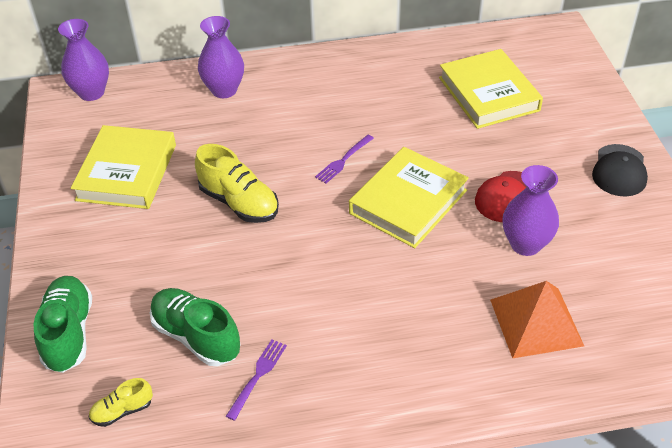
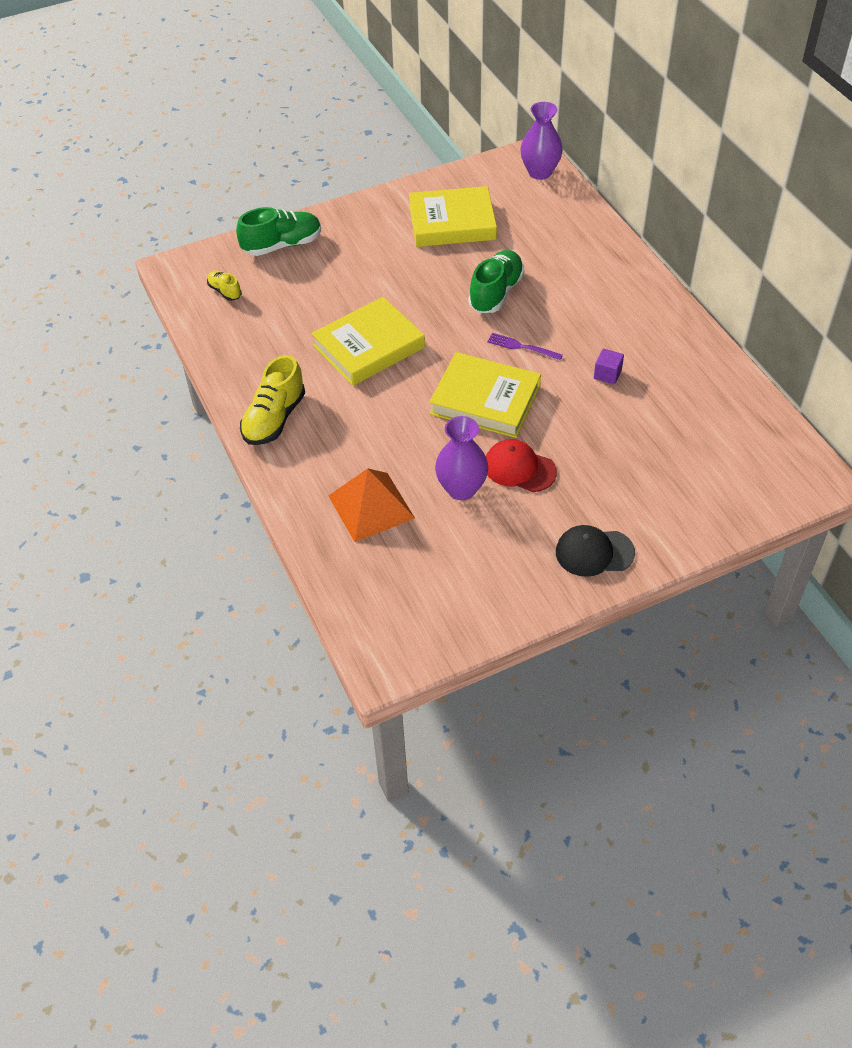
camera: 75 degrees right, 5 degrees up
(196, 336) = (297, 309): green shoe -> green shoe (496, 293)
(224, 90) = (582, 248): purple vase -> none
(239, 202) = (443, 295): yellow shoe -> yellow shoe (274, 419)
(257, 376) = (271, 350): purple fork -> none
(403, 113) = (607, 374): none -> purple cube
(488, 94) = (670, 434): yellow book -> yellow book (369, 346)

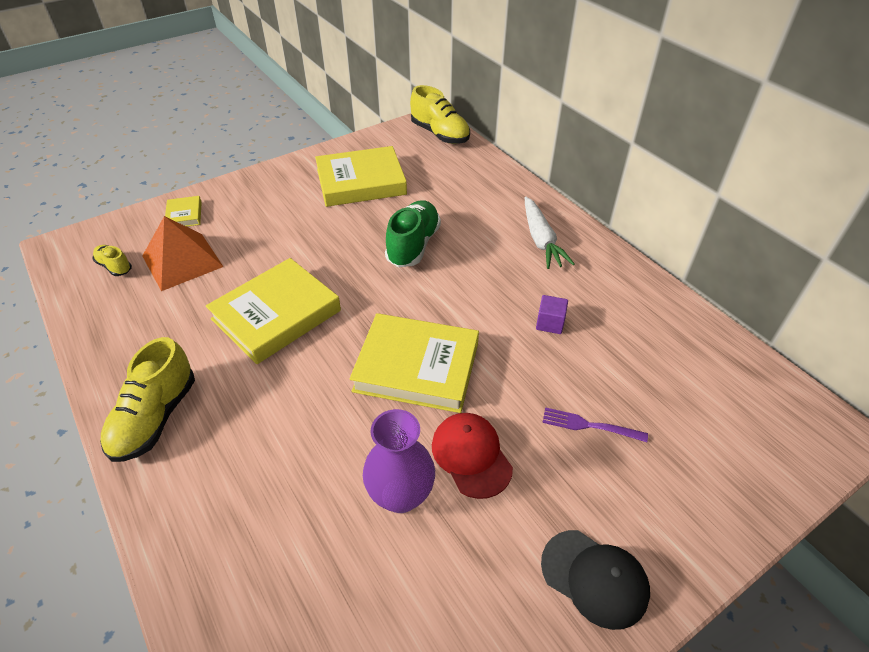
camera: 10 degrees left, 5 degrees down
(282, 245) = (184, 215): green shoe -> yellow book
(371, 506) = (279, 538): orange pyramid -> orange pyramid (182, 261)
(519, 468) = (471, 455): red cap -> red cap turned 45 degrees clockwise
(522, 347) = (449, 300): purple fork -> purple fork (589, 425)
(540, 172) = (440, 134): purple vase -> yellow shoe
(594, 552) = (594, 578): black cap -> black cap turned 135 degrees counterclockwise
(618, 297) = (541, 239): none -> white carrot

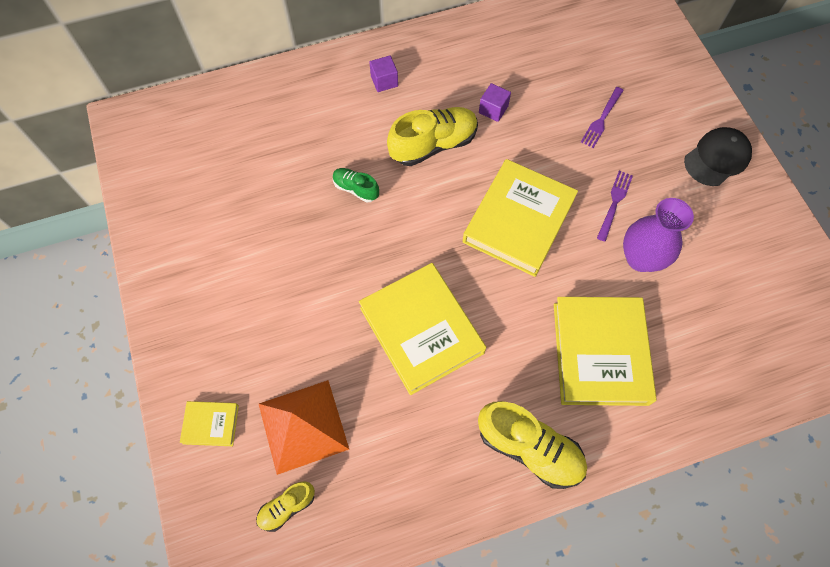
camera: 75 degrees left, 20 degrees up
(361, 182) = (223, 217): yellow book -> yellow book (600, 353)
(413, 245) = (356, 189): green shoe -> green shoe, size x0.54
(440, 134) = (160, 117): yellow shoe -> yellow shoe (433, 145)
(471, 455) = (614, 203): red cap -> purple fork
(541, 239) = (384, 81): white carrot -> purple cube

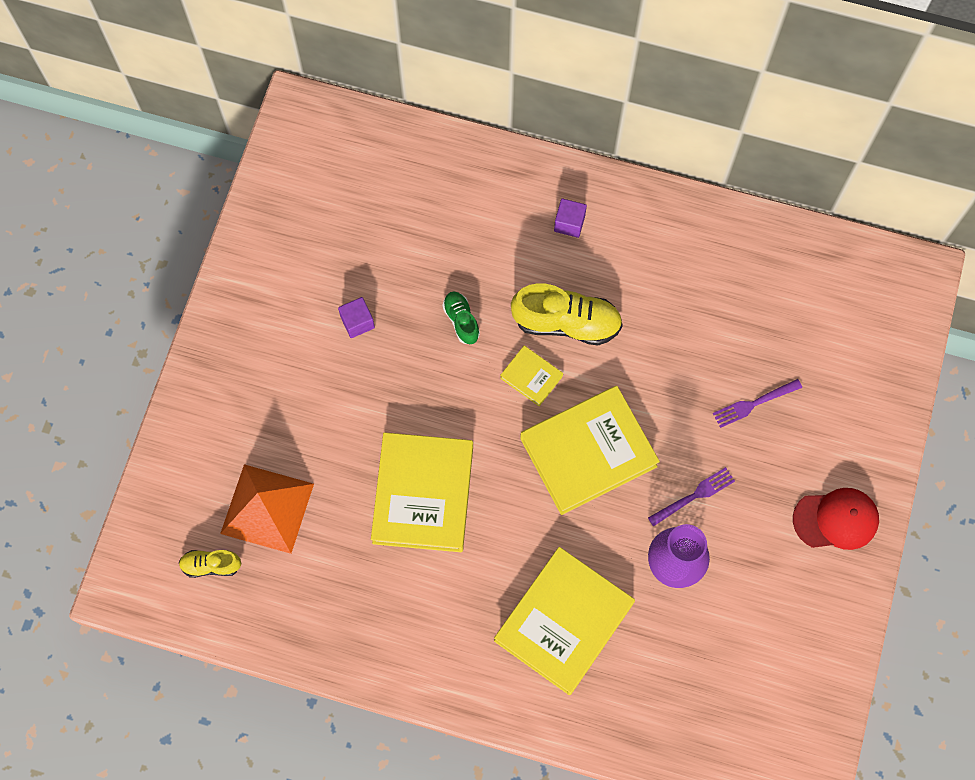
camera: 35 degrees right, 5 degrees up
(211, 424) = (195, 455): yellow book -> yellow book (531, 377)
(493, 109) = (653, 323): purple cube -> purple cube (357, 322)
(529, 448) = (438, 657): yellow shoe -> none
(717, 158) = (836, 519): black cap -> red cap

